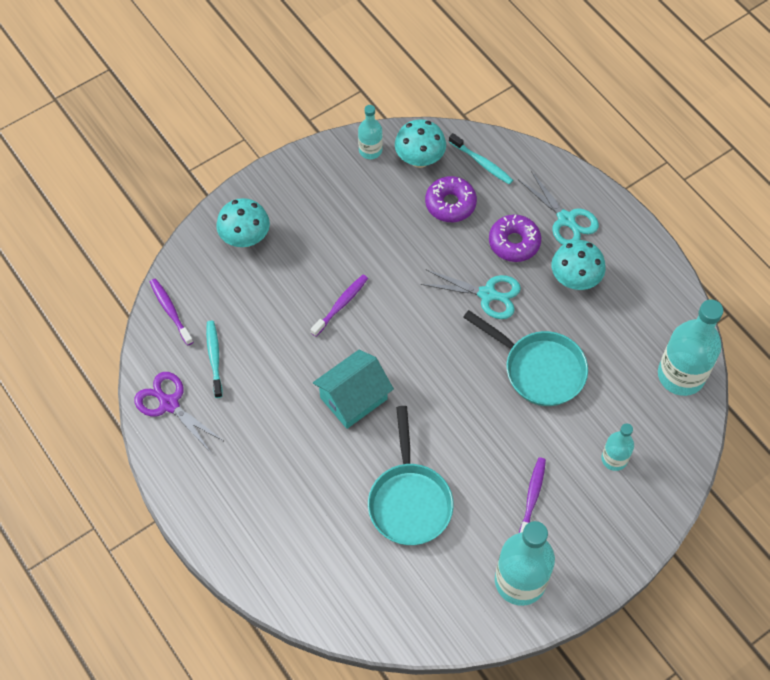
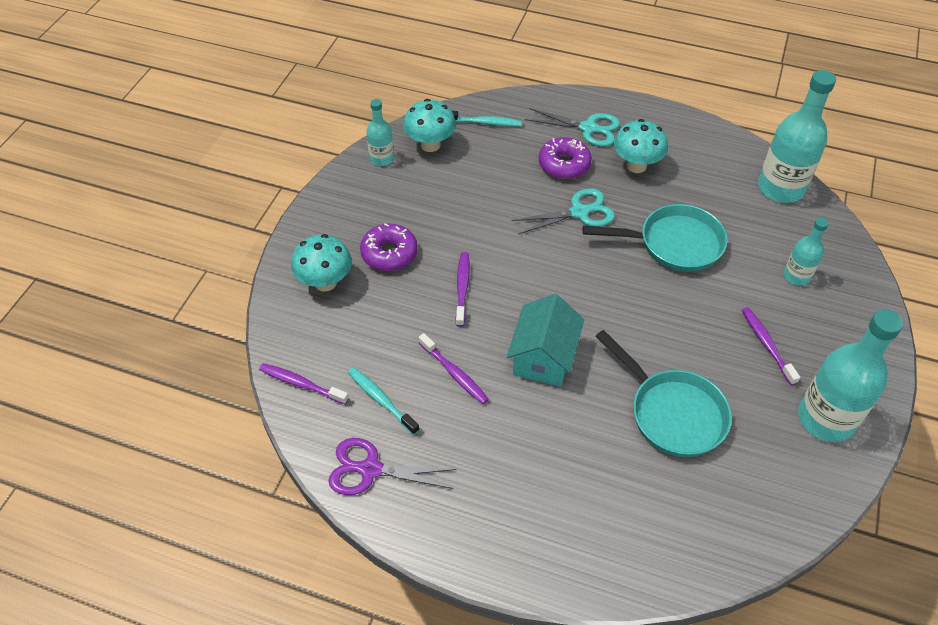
camera: 35 degrees left, 10 degrees down
(280, 369) = (454, 373): none -> purple toothbrush
(450, 204) = (486, 163): purple donut -> purple donut (389, 253)

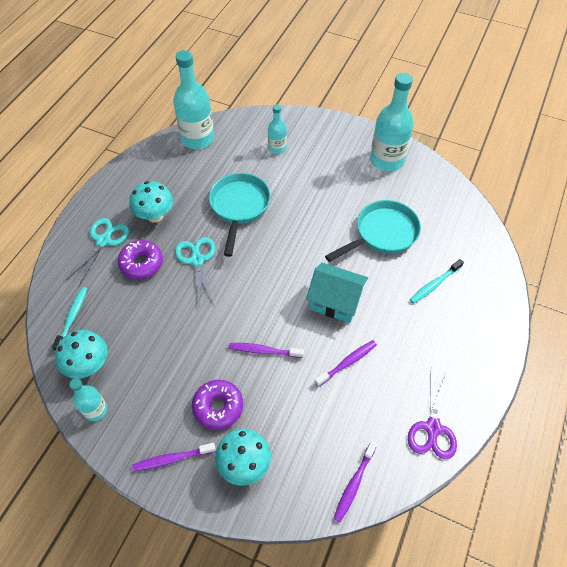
camera: 85 degrees left, 5 degrees up
(381, 400) = (371, 418): turquoise toothbrush -> turquoise toothbrush (434, 284)
(767, 345) = (331, 175): purple toothbrush -> purple toothbrush (172, 459)

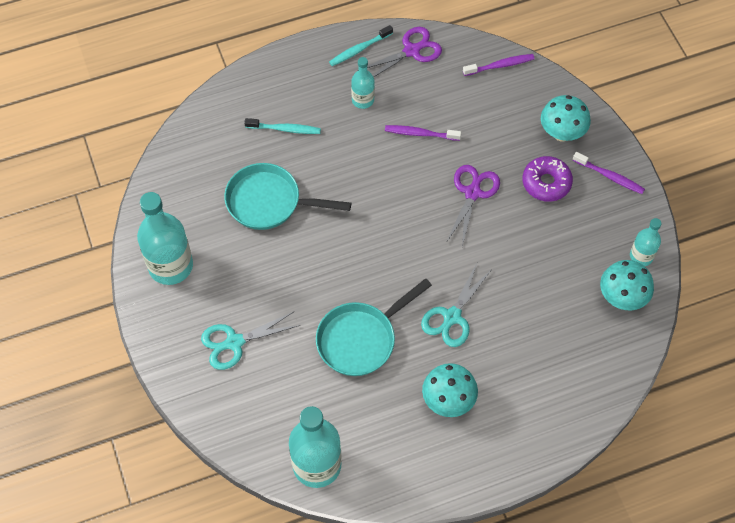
camera: 135 degrees left, 5 degrees up
(72, 318) = (606, 354): turquoise toothbrush -> turquoise toothbrush (359, 49)
(103, 241) = (520, 414): turquoise scissors -> turquoise scissors (234, 342)
(141, 263) = (504, 357): purple donut -> none
(264, 351) = (472, 193): purple toothbrush -> purple scissors
(277, 148) = (252, 375): turquoise bottle -> turquoise bottle (363, 100)
(335, 301) = (376, 182): turquoise house -> none

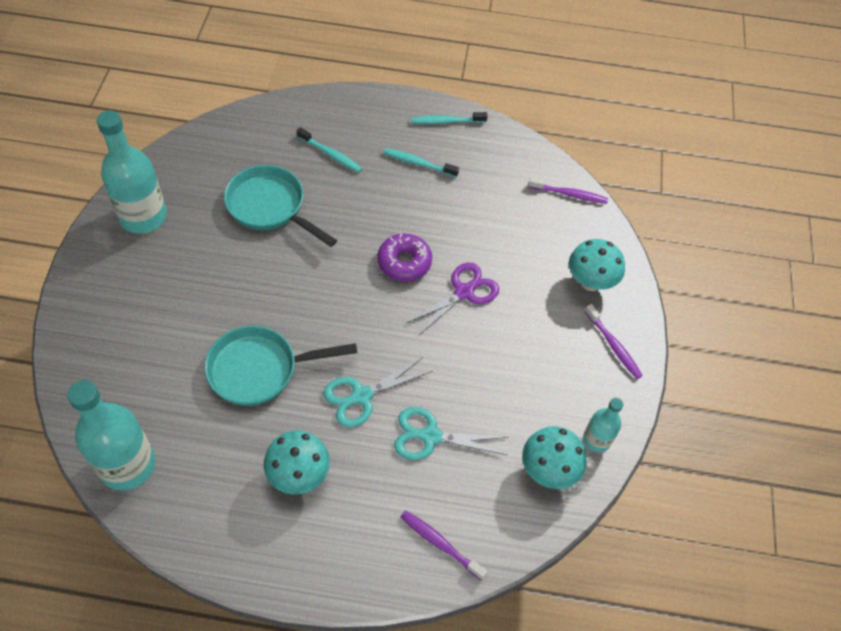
camera: 25 degrees right, 5 degrees down
(234, 342) = (144, 310): turquoise scissors -> turquoise scissors (430, 436)
(363, 100) = (418, 163): turquoise bottle -> turquoise toothbrush
(411, 51) = (493, 144): purple scissors -> none
(420, 134) = (451, 217): purple toothbrush -> purple toothbrush (440, 544)
(546, 183) = (543, 319): purple donut -> purple donut (404, 262)

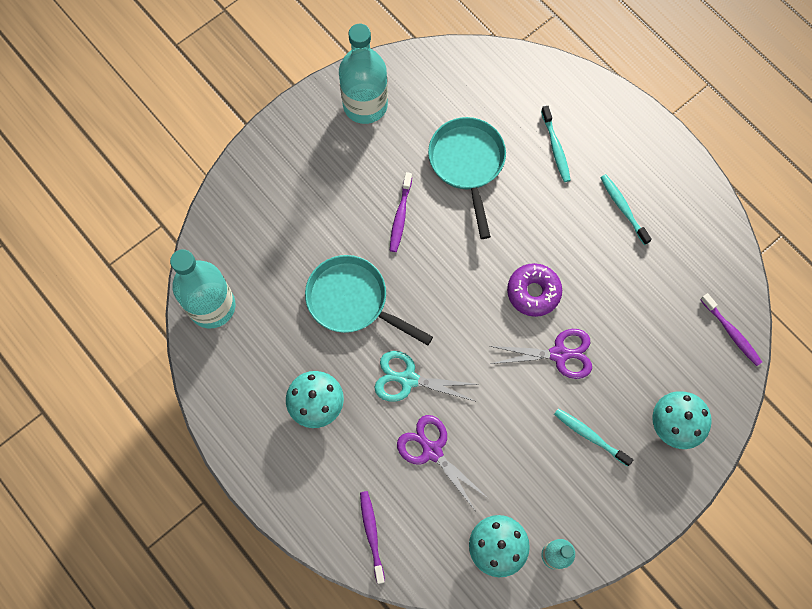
camera: 45 degrees right, 15 degrees up
(430, 436) = (432, 451): turquoise scissors -> purple scissors
(446, 121) = (684, 184): turquoise toothbrush -> turquoise toothbrush (590, 436)
(613, 345) = (641, 493): purple toothbrush -> purple toothbrush (400, 216)

